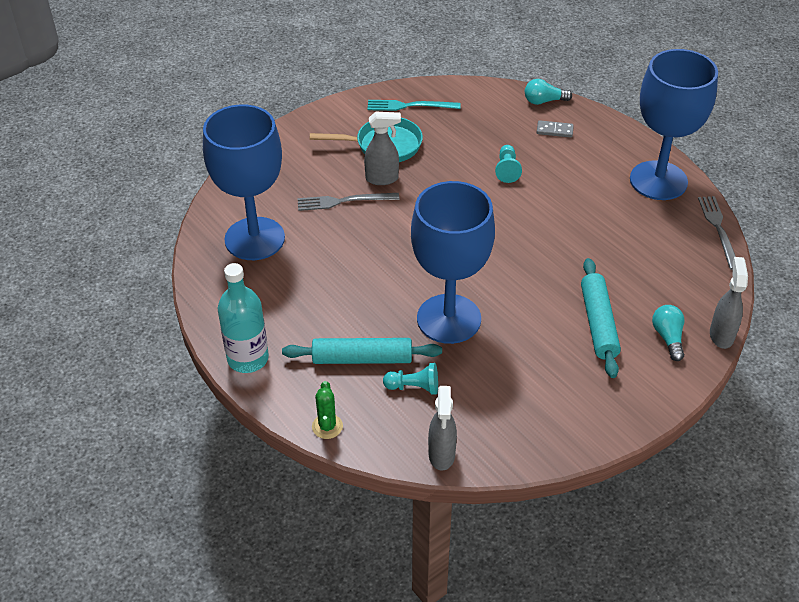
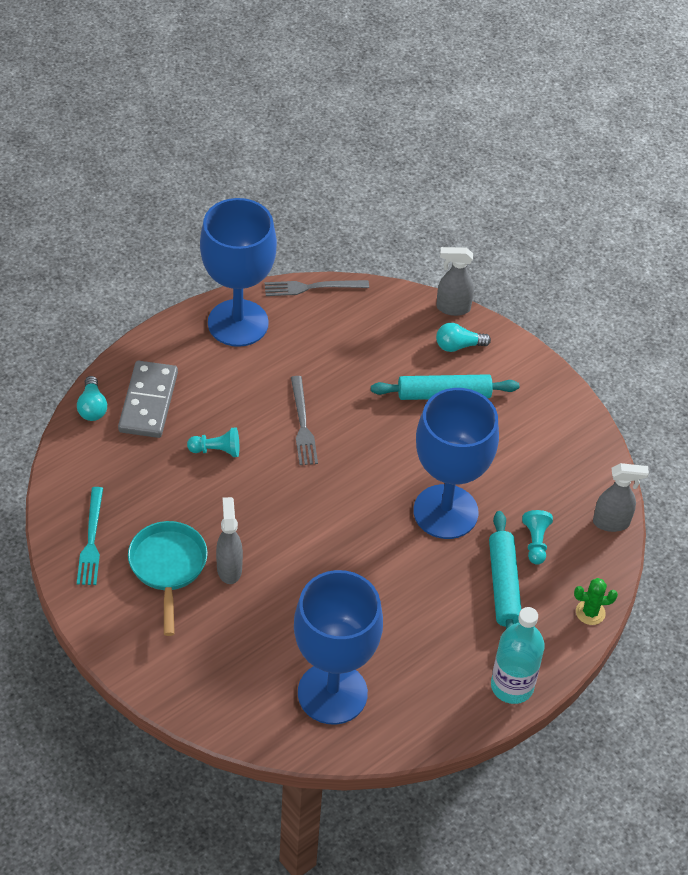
camera: 95 degrees left, 5 degrees up
(344, 201) = (268, 606): grey fork -> grey fork (303, 424)
(554, 130) = (148, 402): grey domino -> grey domino, size x2.12

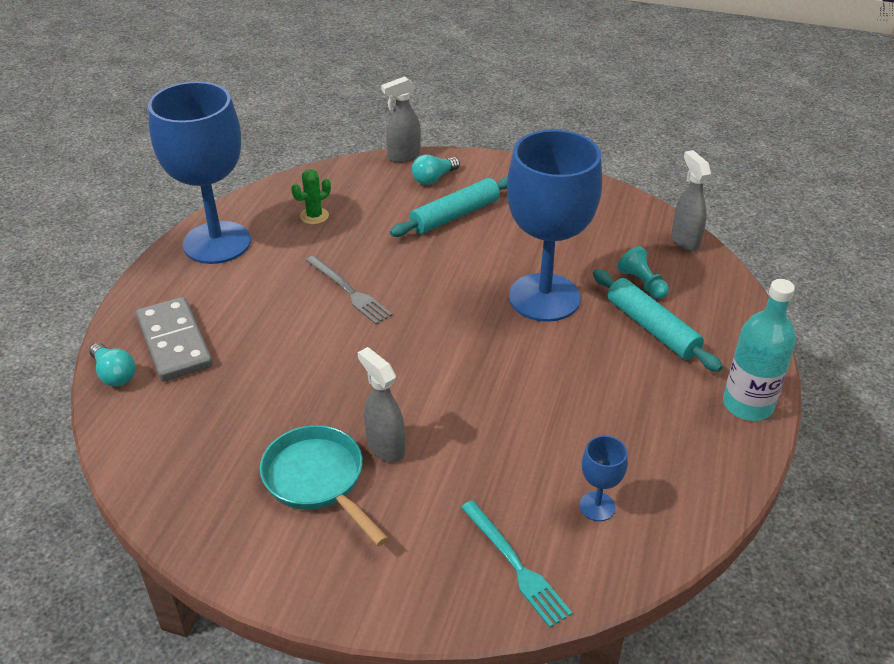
camera: 30 degrees left, 10 degrees down
(91, 540) = (207, 499): turquoise fork -> turquoise fork (515, 565)
(216, 450) = (281, 350): turquoise pawn -> none
(312, 287) = (266, 190): grey fork -> none
(332, 693) = (597, 506): blue goblet -> blue goblet, size x0.41
(590, 612) = (743, 312): green cactus -> green cactus (314, 216)
(611, 523) = (684, 241): grey spray bottle -> grey spray bottle turned 75 degrees counterclockwise

